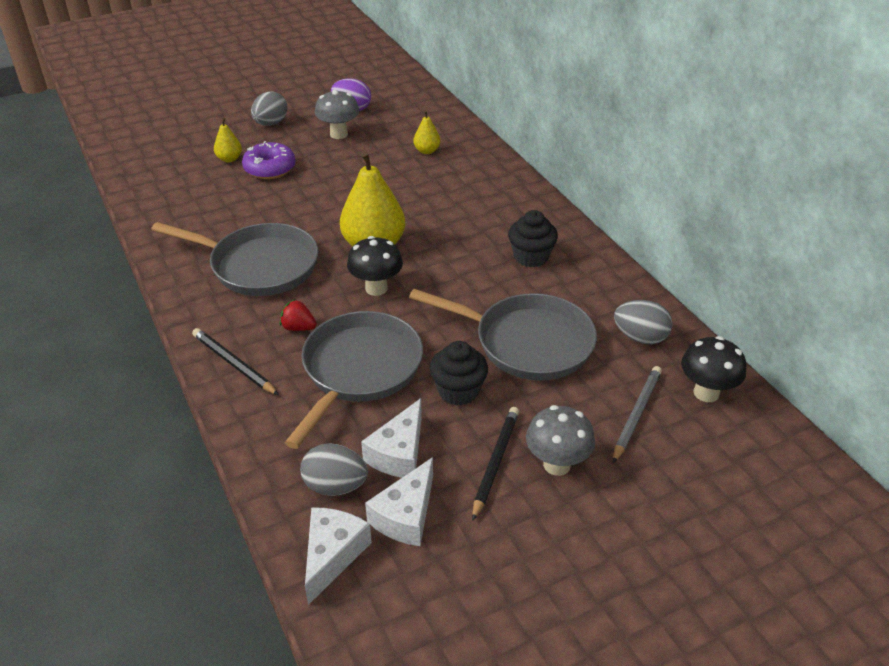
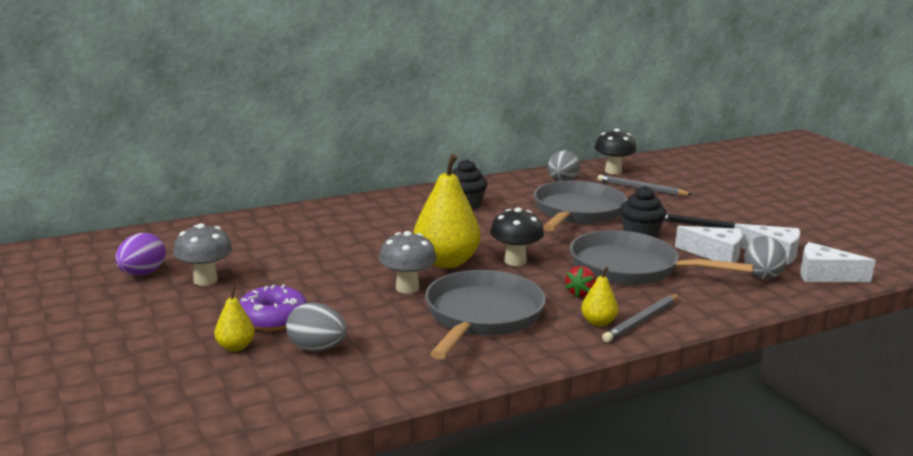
camera: 90 degrees left, 20 degrees down
(234, 364) = (642, 320): black pencil -> grey pencil
(271, 123) = (148, 323): grey egg -> grey egg (317, 349)
(427, 151) = (269, 237): yellow pear -> yellow pear (598, 322)
(557, 464) = (698, 211): grey mushroom -> grey mushroom (407, 288)

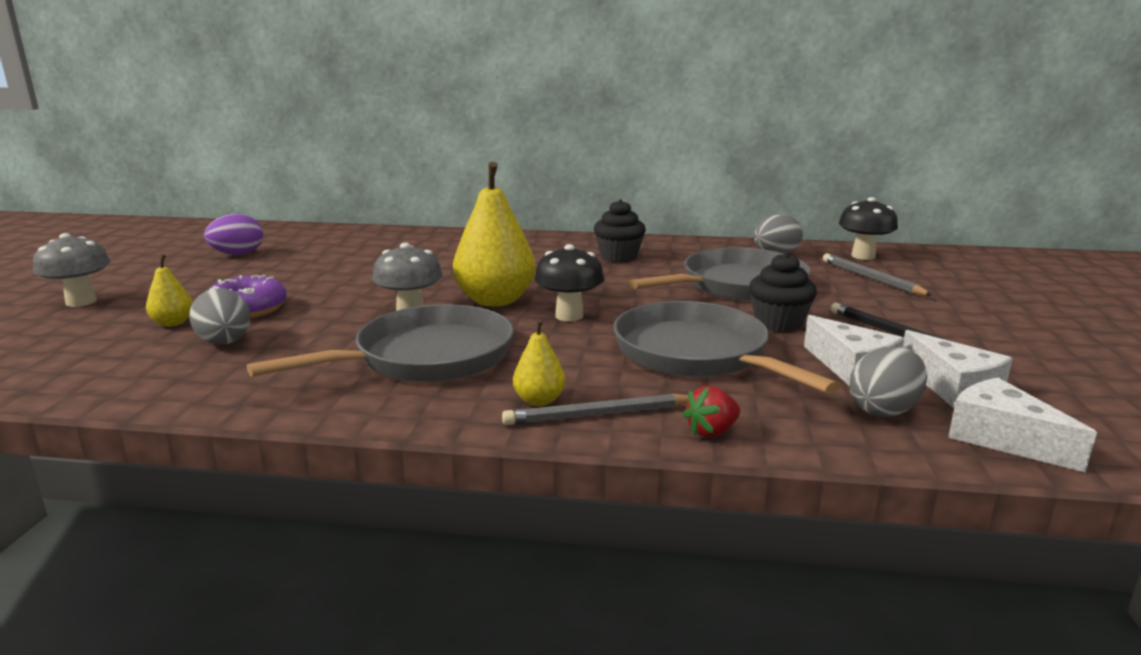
camera: 35 degrees right, 0 degrees up
(205, 280) = (267, 269): grey mushroom -> grey mushroom (81, 302)
(580, 293) = (580, 364): red strawberry -> red strawberry (712, 432)

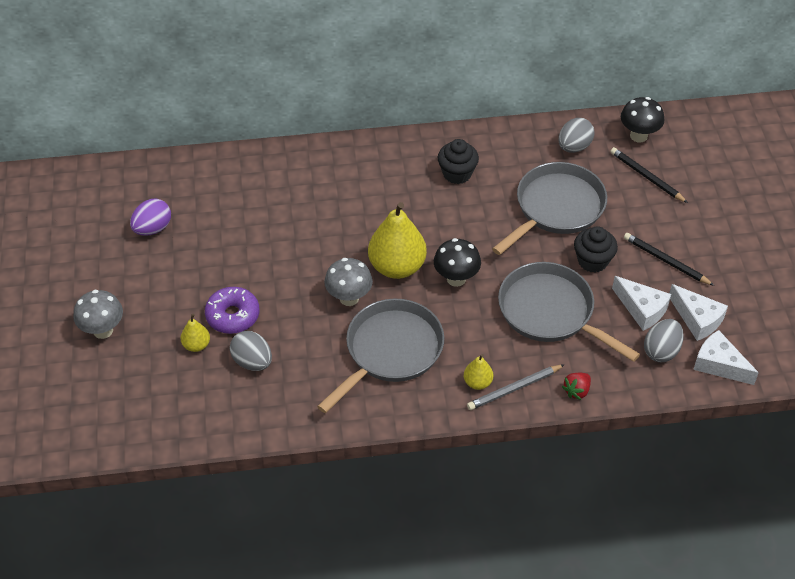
camera: 15 degrees left, 30 degrees up
(871, 278) = (647, 177): grey pencil -> black pencil

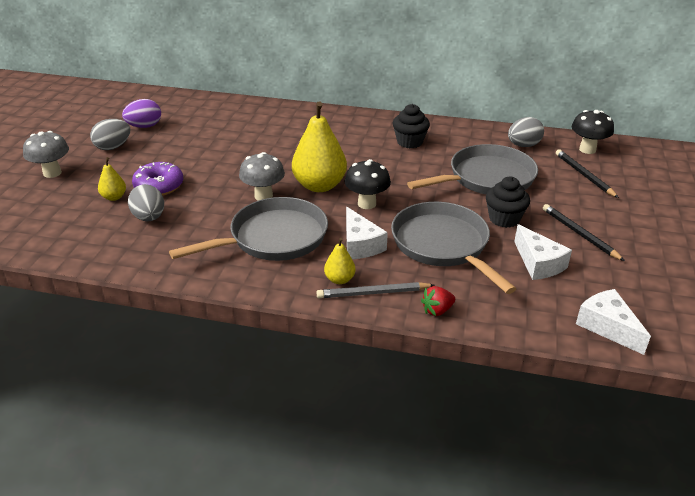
camera: 20 degrees right, 15 degrees down
(661, 351) = (545, 300): grey egg -> grey egg (113, 147)
(697, 319) = (596, 284): white cheese -> white cheese (360, 244)

